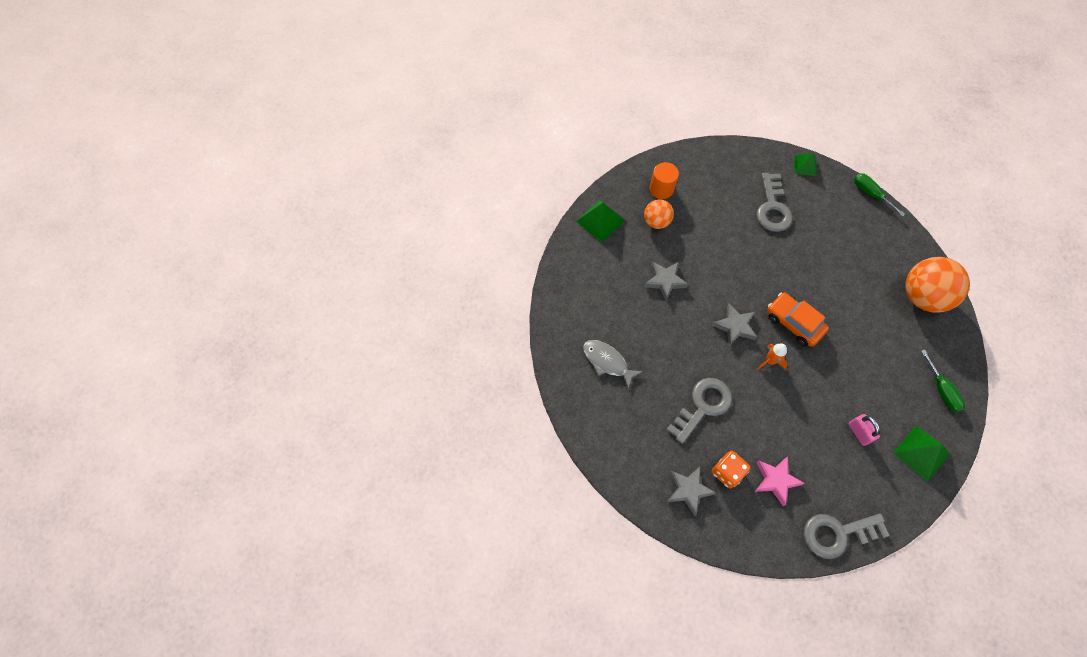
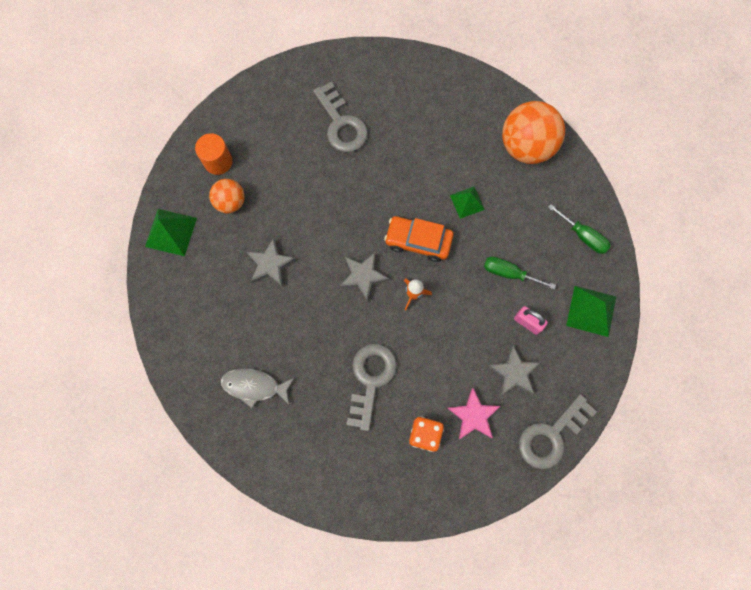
camera: 30 degrees left, 10 degrees up
(688, 490) = (397, 474): grey star -> grey star (514, 373)
(805, 165) = (353, 58): green pyramid -> green pyramid (467, 202)
(870, 194) = (431, 58): green screwdriver -> green screwdriver (509, 273)

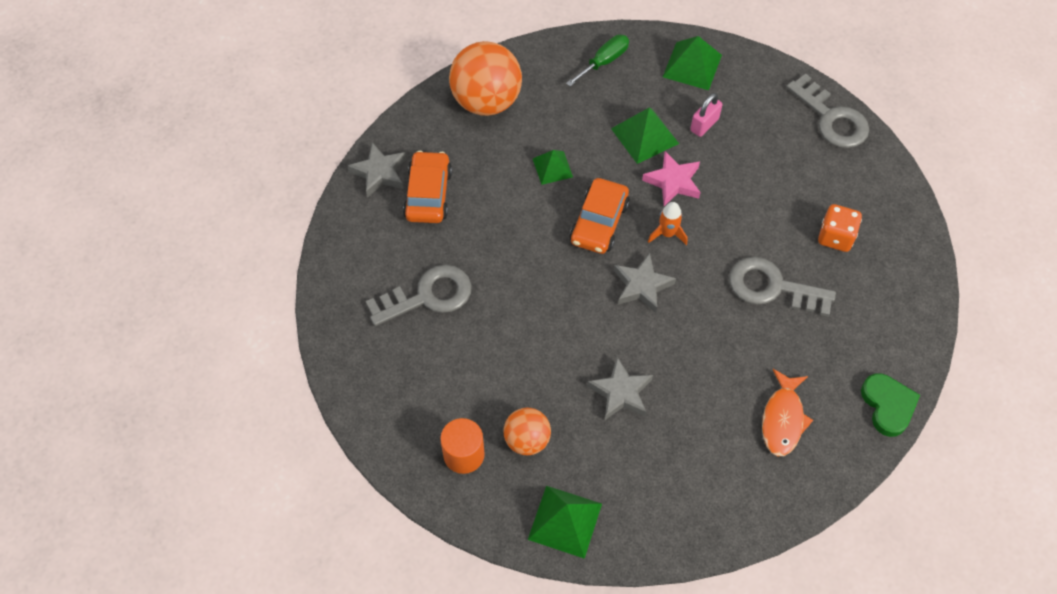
camera: 85 degrees left, 15 degrees down
(254, 386) = (783, 419): grey fish -> orange fish
(270, 471) = (888, 405): none -> green heart
(430, 114) = (428, 194): none -> orange car
(473, 416) = (812, 187): pink star -> pink star (673, 182)
(509, 273) = (645, 136): green screwdriver -> green pyramid
(514, 373) = (762, 144): grey star -> grey star (380, 173)

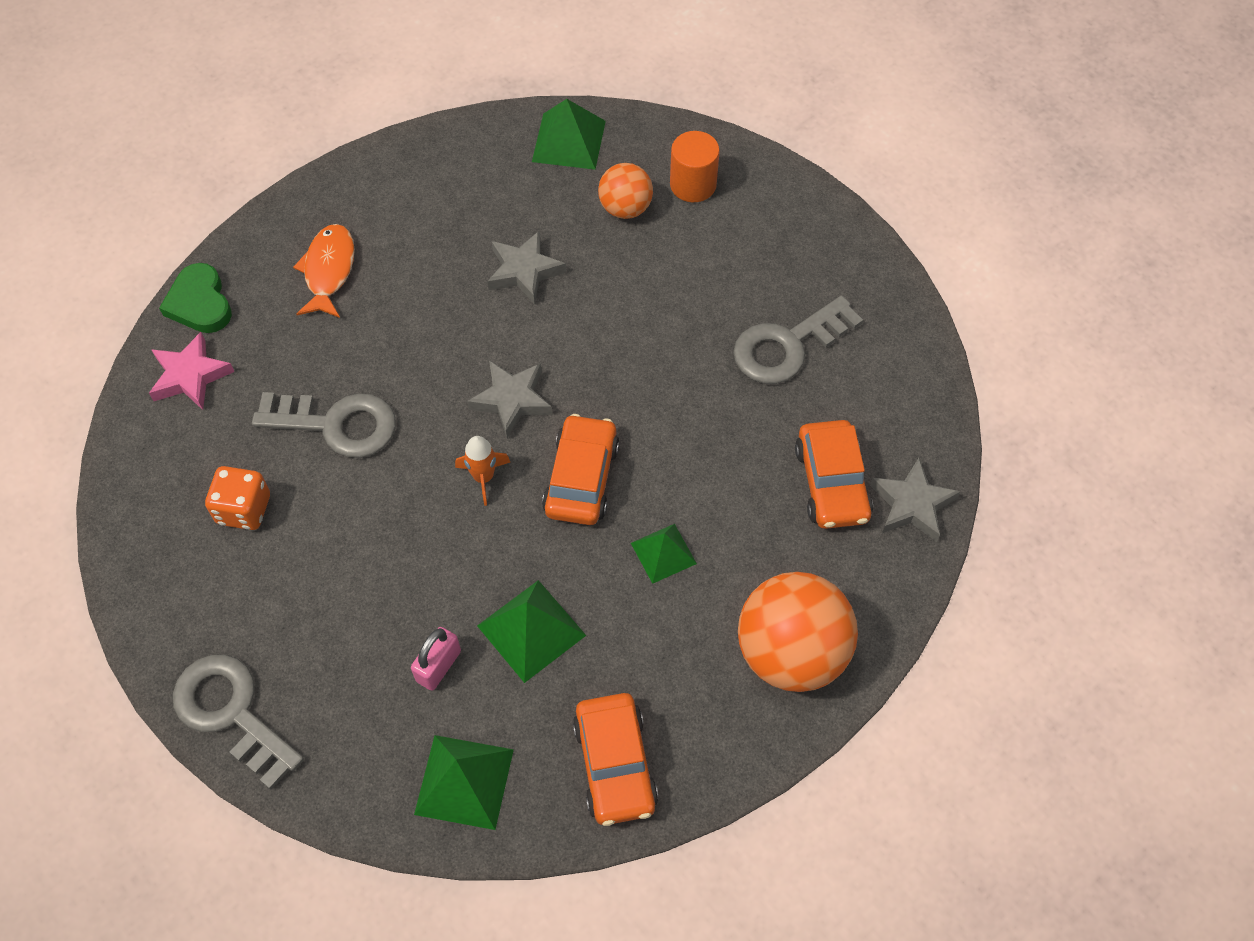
camera: 170 degrees right, 0 degrees up
(604, 61) = (615, 764): green screwdriver -> orange car
(673, 182) = (481, 558): pink star -> pink star (190, 376)

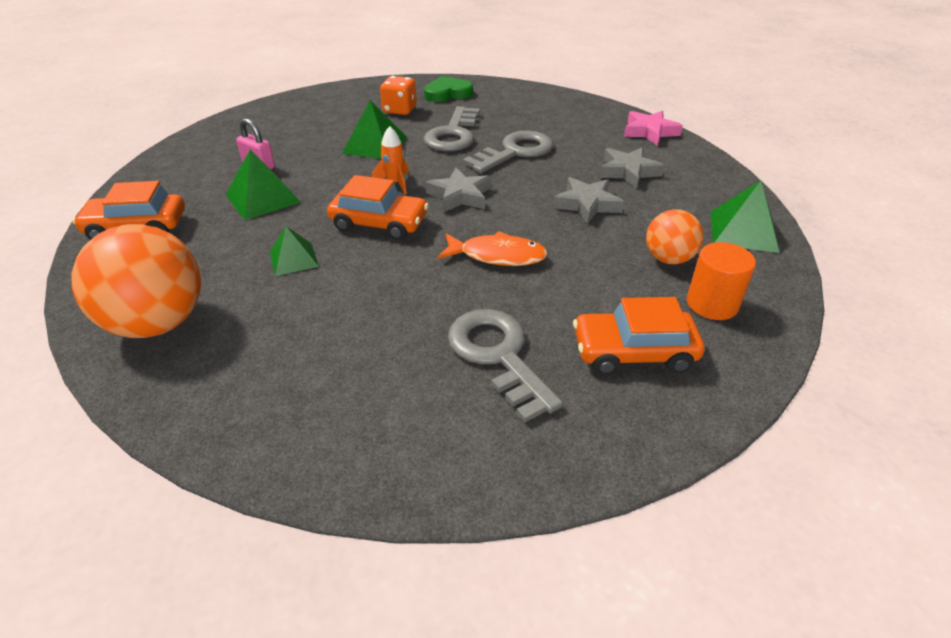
camera: 95 degrees right, 20 degrees down
(190, 376) = (498, 95): pink star -> pink star (650, 132)
(200, 303) = (552, 96): green heart -> green heart (447, 93)
(231, 712) = (272, 109): grey key -> grey key (515, 152)
(329, 270) = (581, 131): orange fish -> orange fish (497, 256)
(464, 781) = (174, 172): green pyramid -> green pyramid (375, 145)
(832, 483) = (319, 371): orange car -> orange car (633, 352)
(912, 504) = (265, 437): grey star -> grey star (628, 172)

